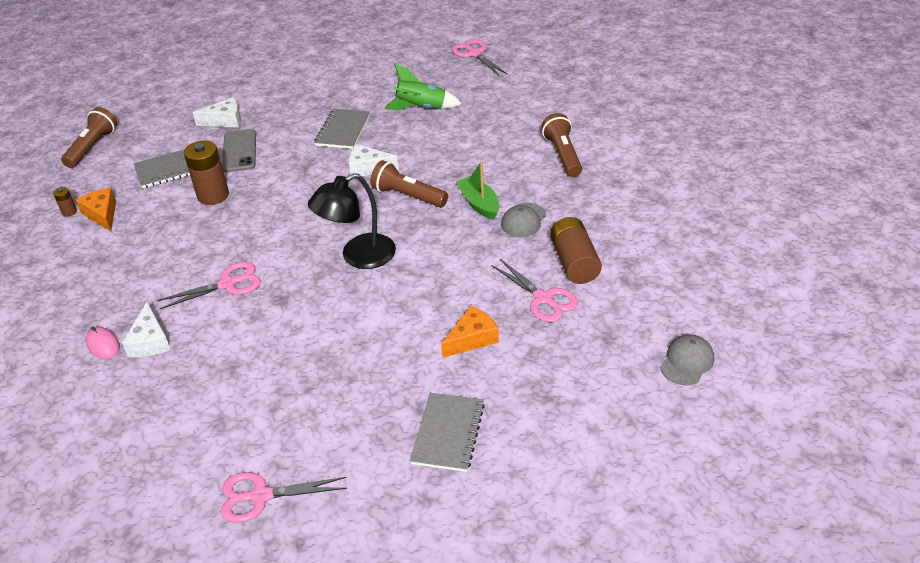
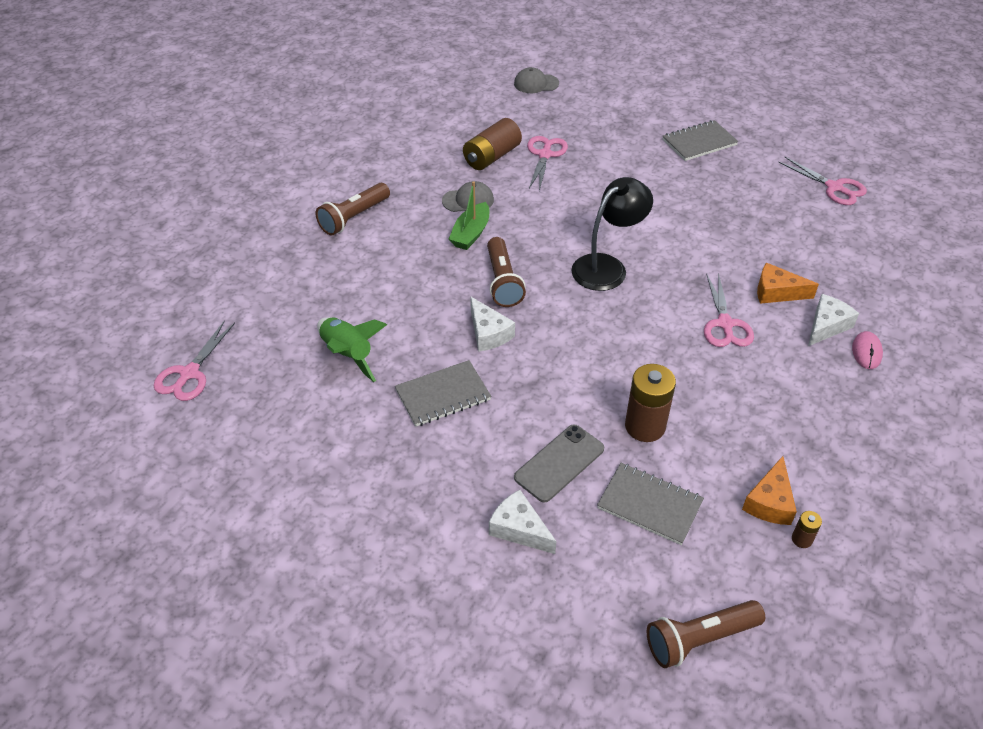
camera: 130 degrees left, 5 degrees up
(228, 284) = (725, 324): pink scissors -> pink scissors turned 120 degrees counterclockwise
(358, 256) = (607, 267): black lamp -> black lamp turned 60 degrees counterclockwise
(472, 339) = (618, 168): orange cheese -> orange cheese (777, 292)

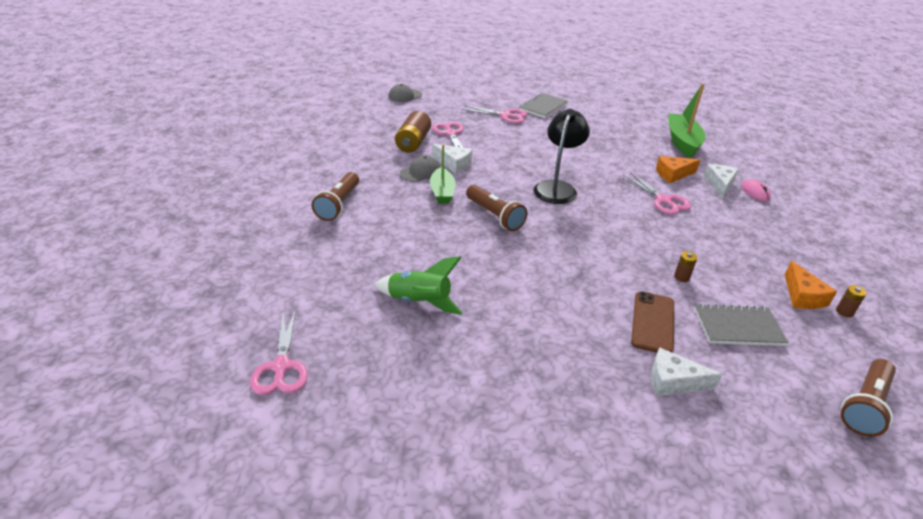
camera: 30 degrees left, 10 degrees down
(443, 395) = (523, 306): grey notebook -> none
(488, 333) = (517, 252): white cheese -> white cheese (454, 164)
(559, 463) = (652, 322): grey phone -> brown phone
(645, 426) = (681, 277): brown battery -> brown battery, size x0.46
(834, 187) = (644, 113): pink scissors -> pink scissors (505, 116)
(843, 248) = (682, 142): none -> green boat

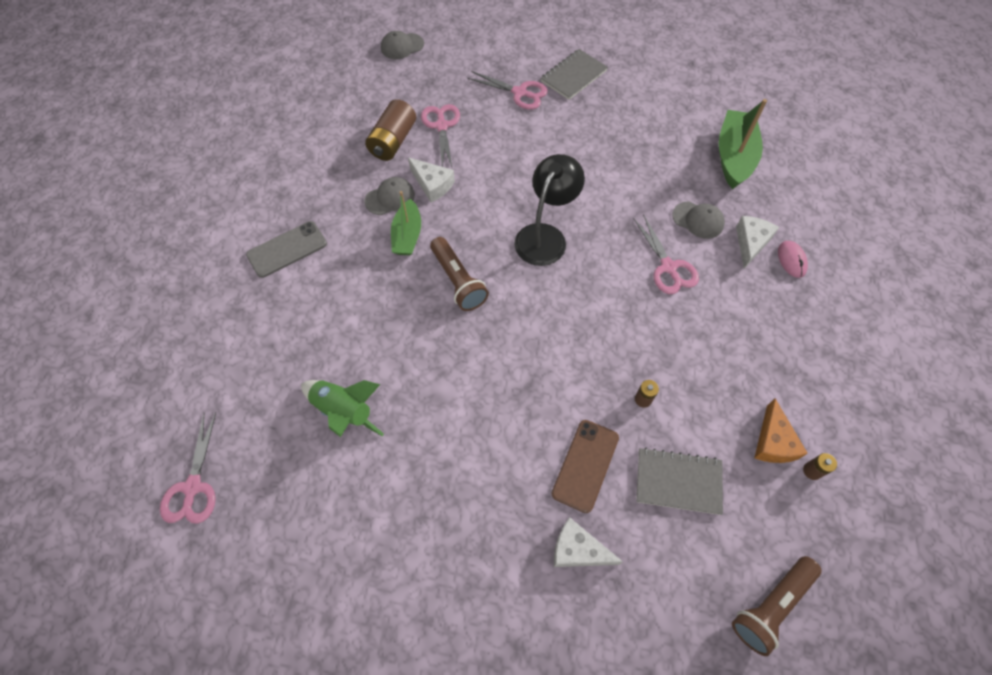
camera: 10 degrees right, 25 degrees up
(339, 204) = (287, 249): brown flashlight -> grey phone
(673, 174) = (698, 220): orange cheese -> grey cap

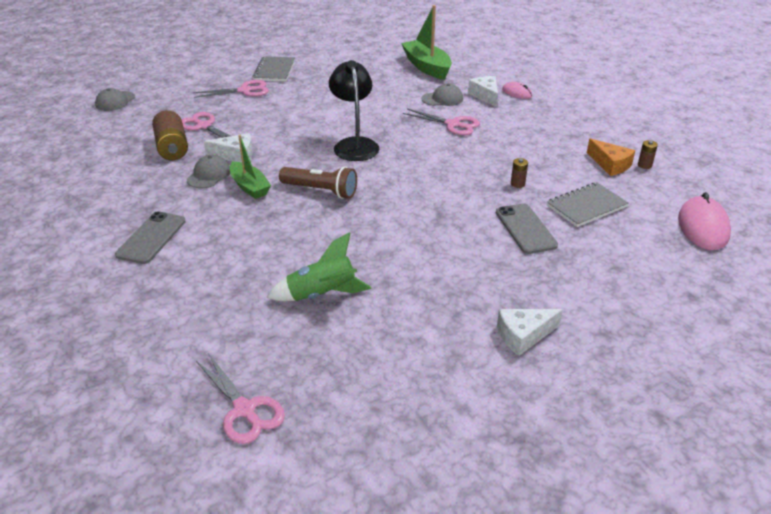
camera: 40 degrees left, 25 degrees down
(578, 550) = (575, 267): white cheese -> white cheese (523, 335)
(585, 465) = (525, 229): brown phone -> grey phone
(771, 605) = (703, 227): brown flashlight -> pink mouse

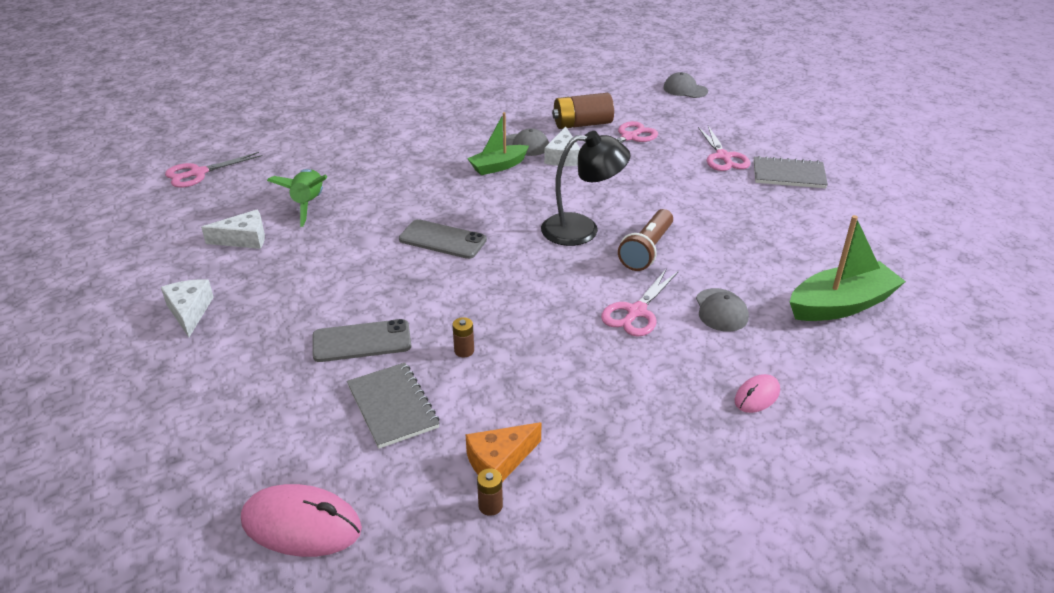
camera: 95 degrees right, 0 degrees up
(151, 238) = (425, 126): grey phone -> grey phone (442, 240)
(320, 191) = (481, 205): brown flashlight -> brown flashlight (647, 250)
(485, 96) = (740, 357): white cheese -> white cheese (244, 239)

